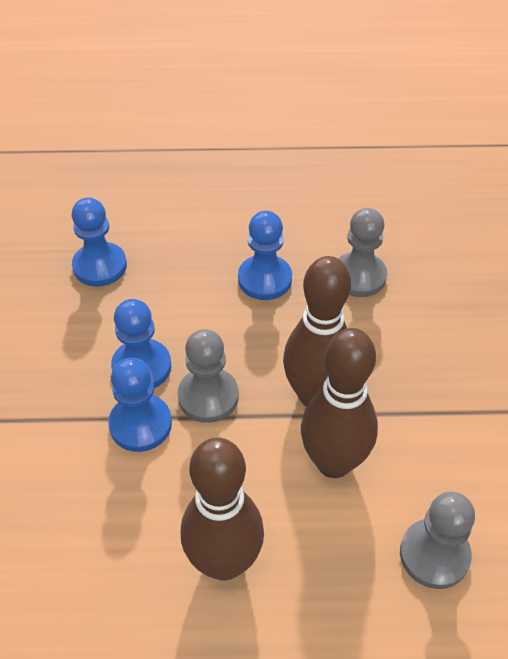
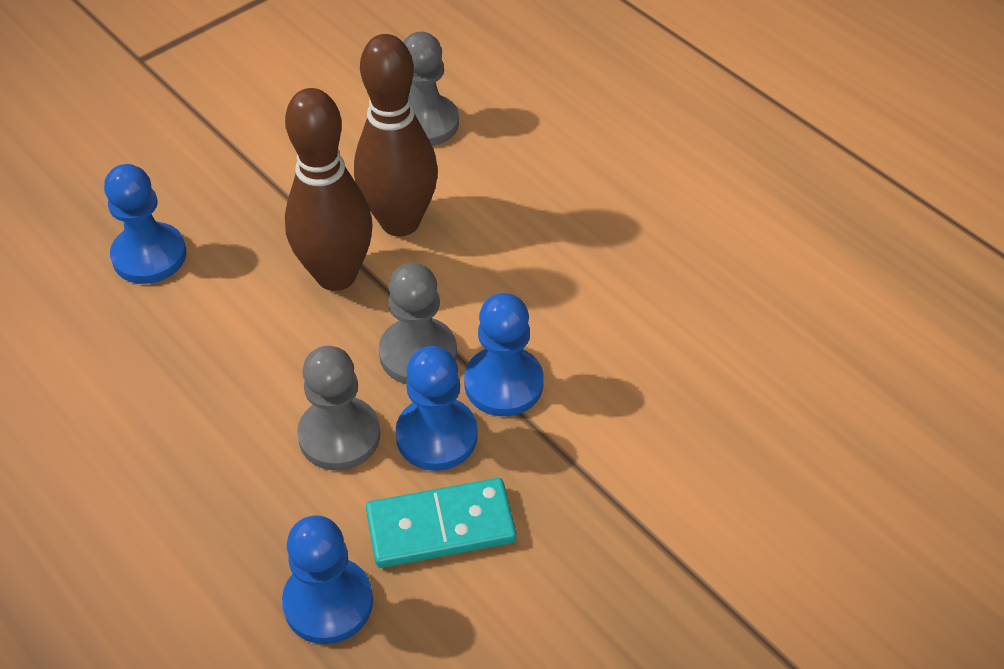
camera: 130 degrees left, 0 degrees up
(86, 332) = (441, 527): none -> turquoise domino
(224, 562) = (566, 234): brown bowling pin -> none
(264, 279) = (206, 413): blue pawn -> blue pawn (149, 256)
(359, 276) = (129, 332): grey pawn -> grey pawn (339, 436)

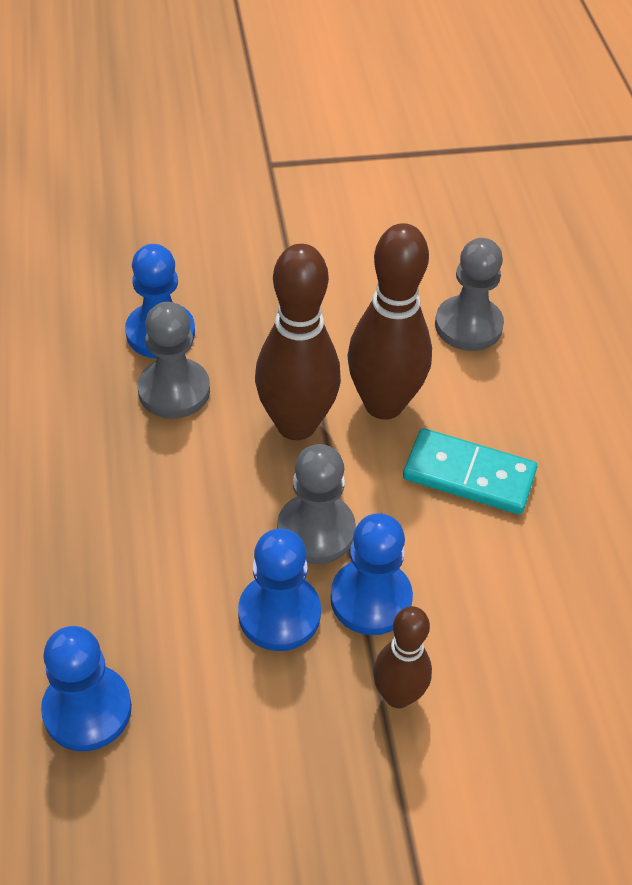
camera: 30 degrees right, 0 degrees up
(339, 436) = (199, 568): grey pawn -> grey pawn (174, 390)
(441, 527) = (225, 698): turquoise domino -> turquoise domino (469, 475)
(579, 446) = (398, 695): none -> brown bowling pin

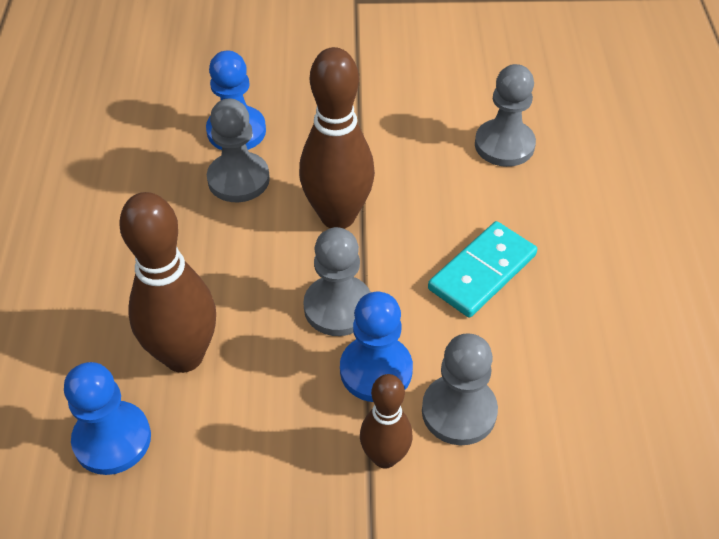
camera: 10 degrees right, 0 degrees up
(279, 614) = (293, 375): blue pawn -> none
(384, 404) = (417, 205): brown bowling pin -> brown bowling pin (184, 356)
(469, 475) = (482, 272): turquoise domino -> turquoise domino turned 75 degrees counterclockwise
(469, 636) = (459, 411): none -> grey pawn

